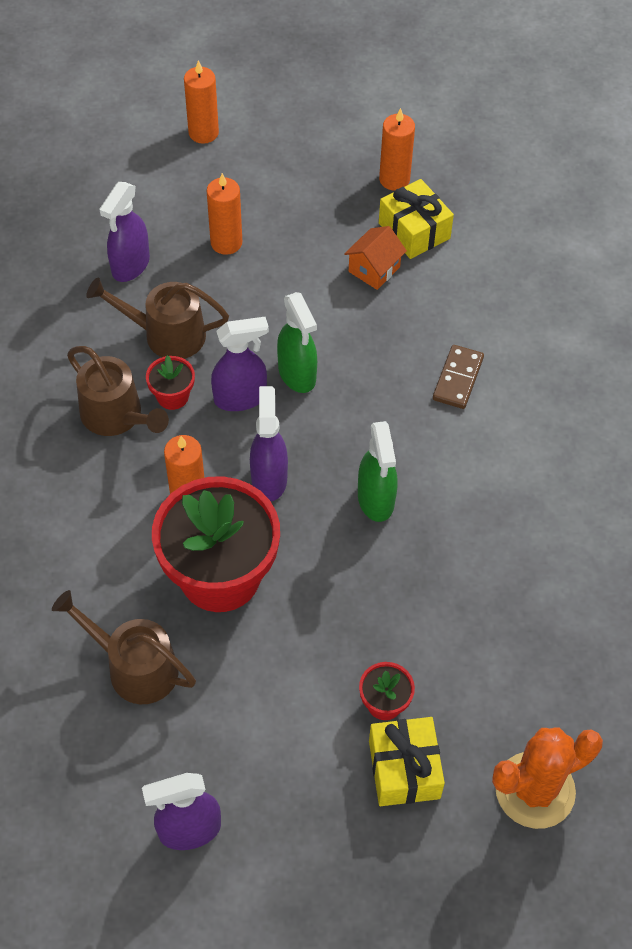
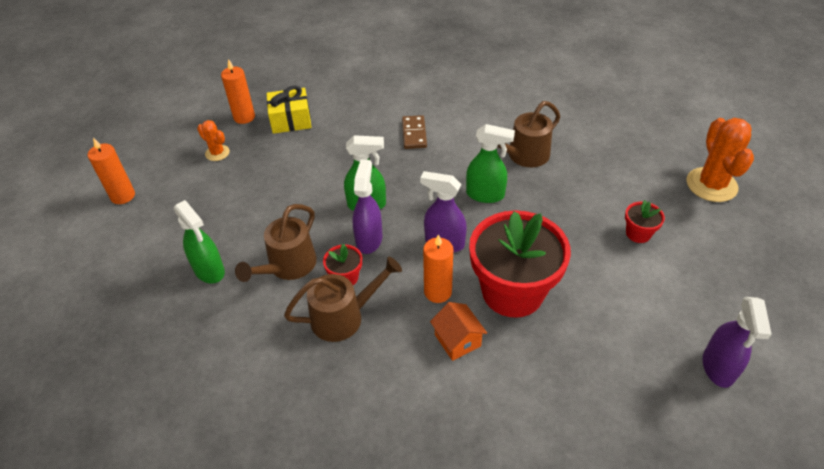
camera: 65 degrees left, 10 degrees down
(130, 265) = (209, 271): purple spray bottle -> green spray bottle
(135, 667) = (574, 365): brown watering can -> brown watering can (524, 156)
(226, 243) = (231, 210): orange candle -> none
(315, 184) = (217, 153): none -> orange cactus
(374, 269) = (307, 145): orange house -> orange house (457, 340)
(404, 769) = (688, 238): yellow gift -> none
(458, 379) = (414, 134): brown domino -> brown domino turned 45 degrees clockwise

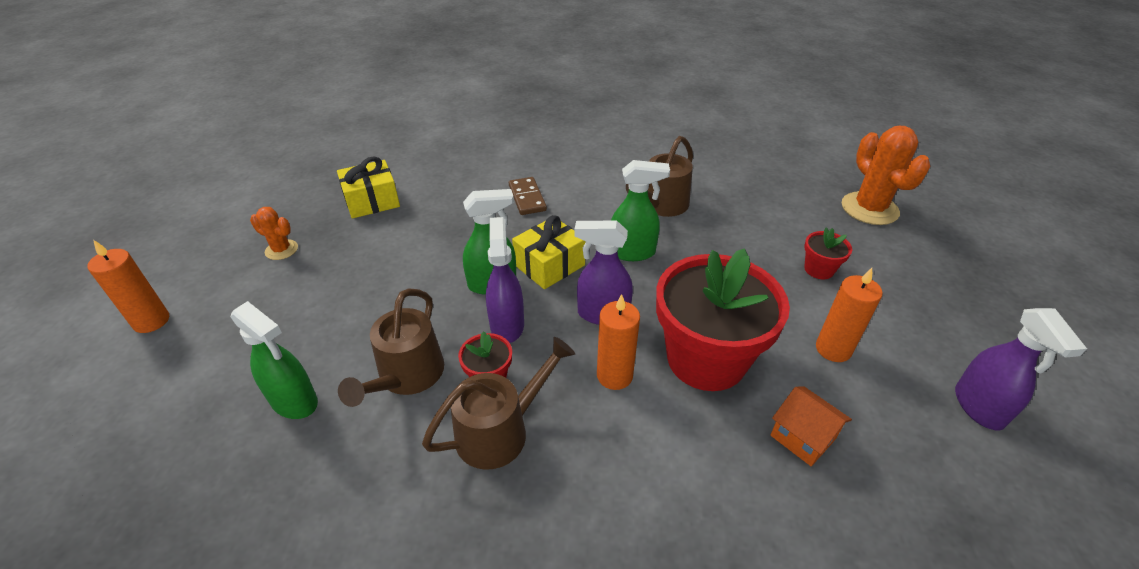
camera: 15 degrees left, 5 degrees down
(244, 117) = (310, 205): orange candle -> orange candle (833, 349)
(415, 196) = (549, 265): none -> yellow gift
(457, 340) = (661, 434): orange house -> orange house (802, 437)

